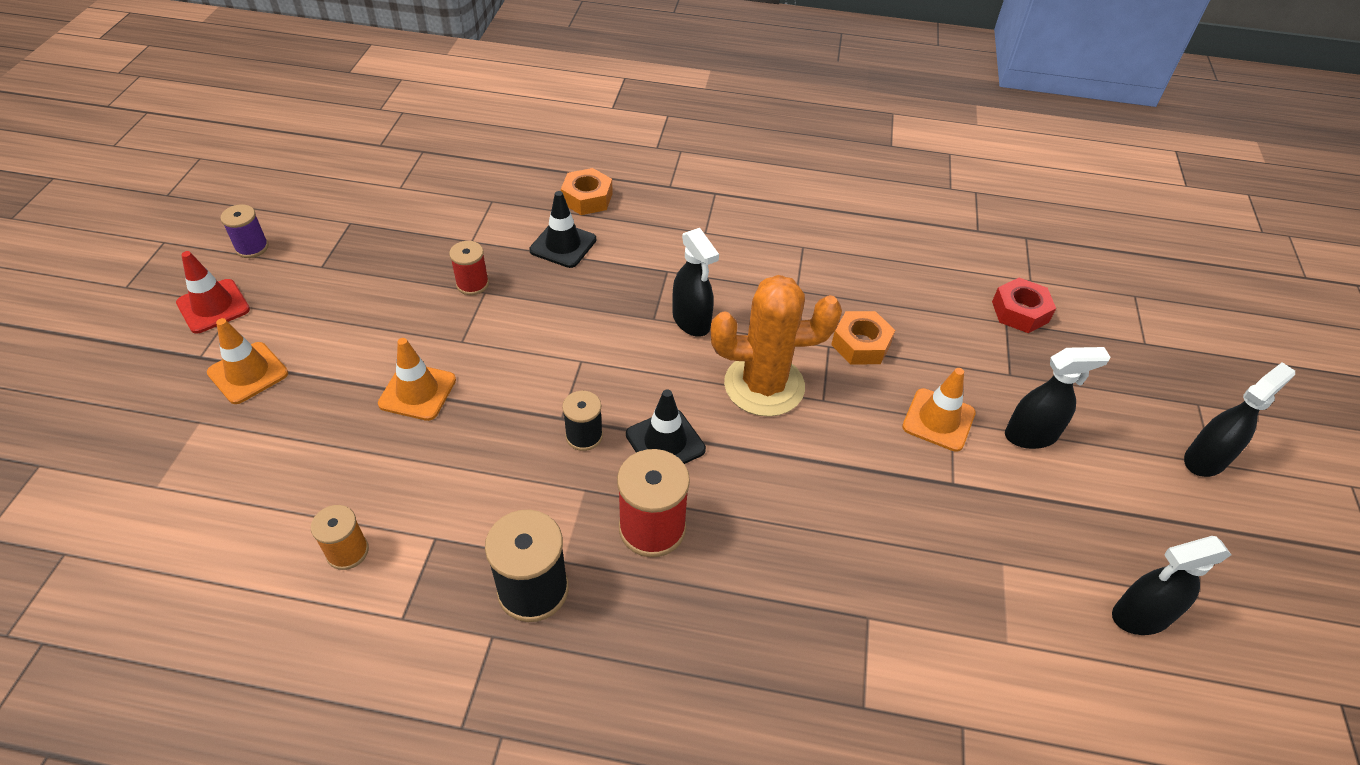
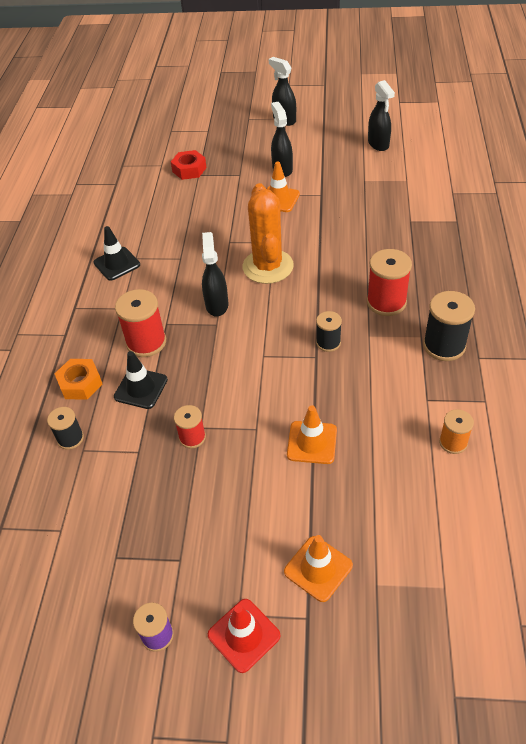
camera: 90 degrees left, 0 degrees up
(510, 192) = (70, 438): none -> black spool
(638, 252) = (146, 342): none -> red spool
(665, 442) = (323, 305): black traffic cone -> black traffic cone (117, 264)
(691, 321) = (217, 305): black spray bottle -> black spray bottle turned 60 degrees counterclockwise
(861, 344) = (226, 229): orange nut -> none

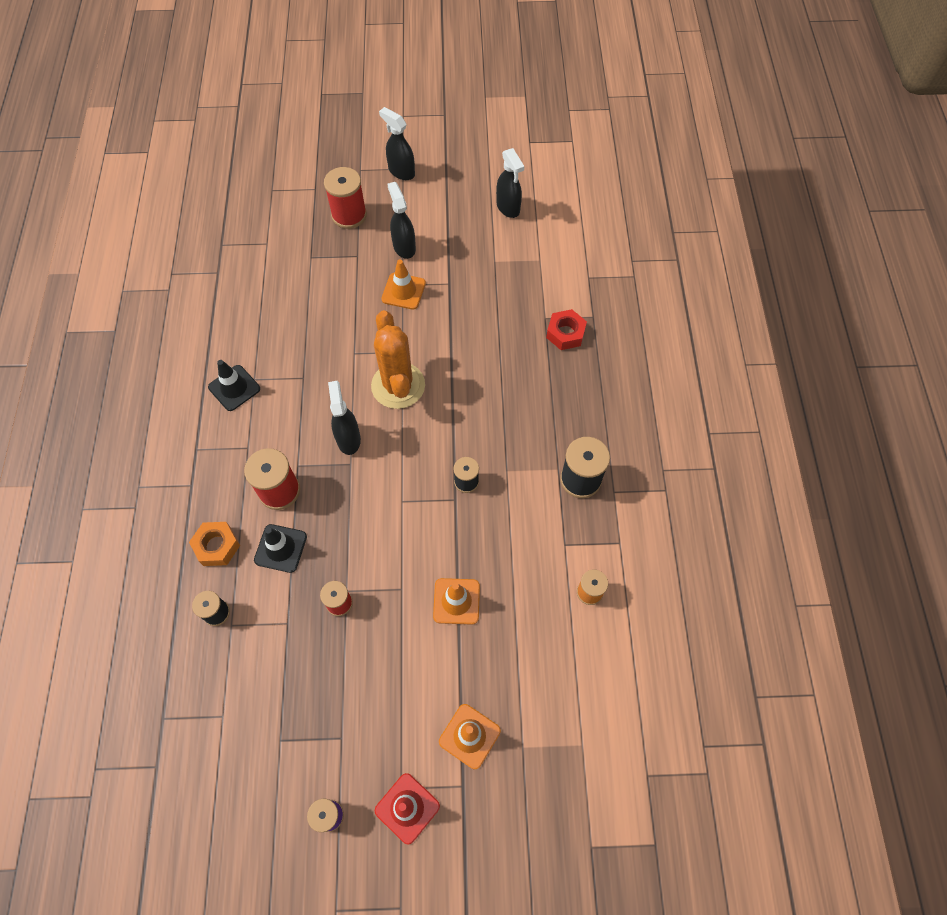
camera: 10 degrees left, 15 degrees up
(189, 169) = (299, 249): red nut -> red nut (565, 333)
(386, 302) = (522, 427): red spool -> red spool (349, 215)

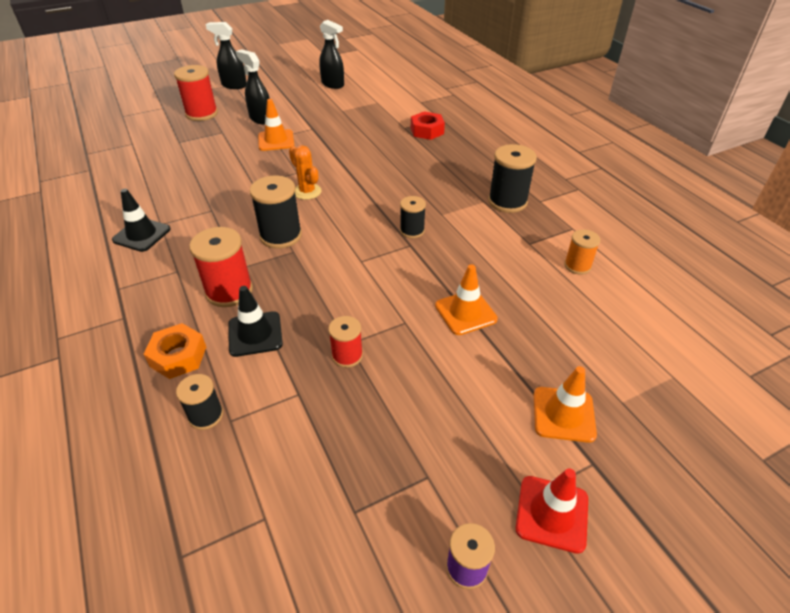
camera: 25 degrees left, 20 degrees down
(348, 438) = (281, 235): black spray bottle -> black spool
(398, 385) = (307, 191): orange cactus -> orange cactus, size x0.54

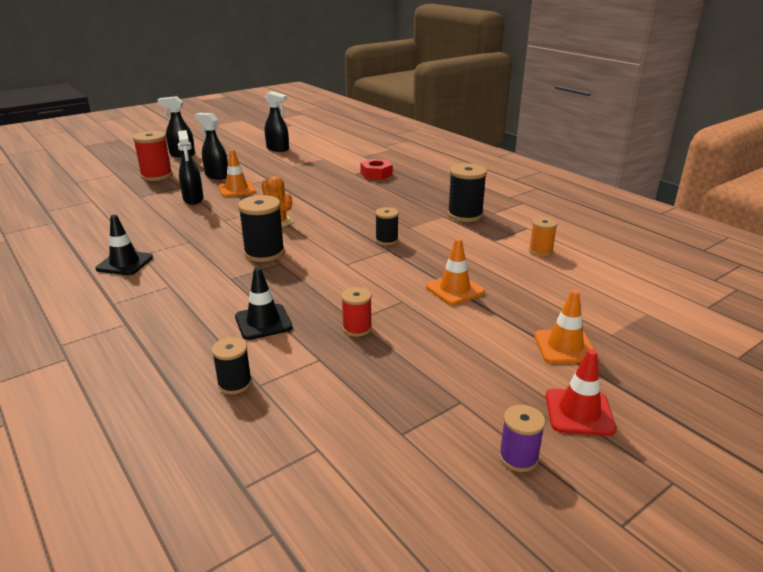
camera: 10 degrees left, 15 degrees down
(178, 356) = (192, 345): orange nut -> none
(229, 151) = (193, 199): none -> black spray bottle
(229, 291) = (227, 295): red spool -> none

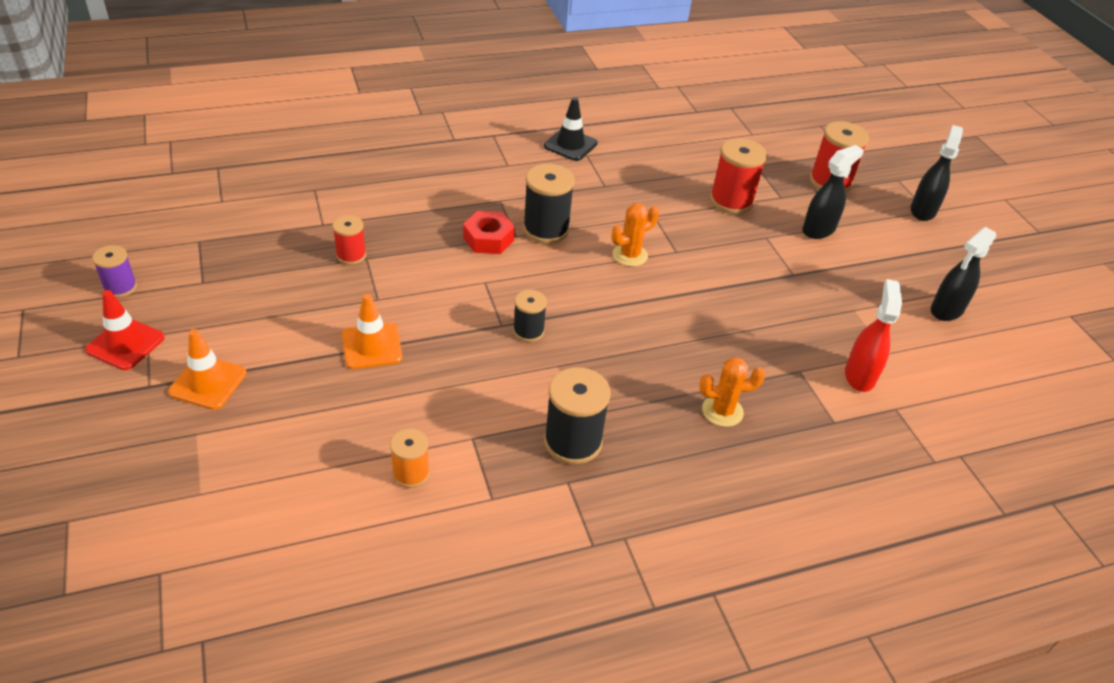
camera: 105 degrees right, 15 degrees up
(193, 199) = (731, 201): black spray bottle -> red spool
(234, 383) = (325, 178): black spool -> none
(236, 189) = (757, 239): orange traffic cone -> none
(263, 322) = (403, 205): black traffic cone -> none
(346, 162) = (859, 375): none -> red spray bottle
(376, 174) = (789, 395): red nut -> red nut (488, 239)
(403, 186) = (722, 411): none -> orange cactus

